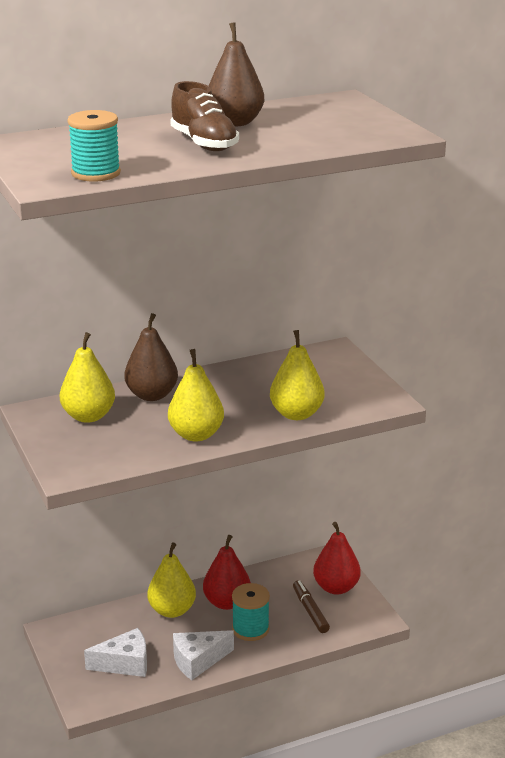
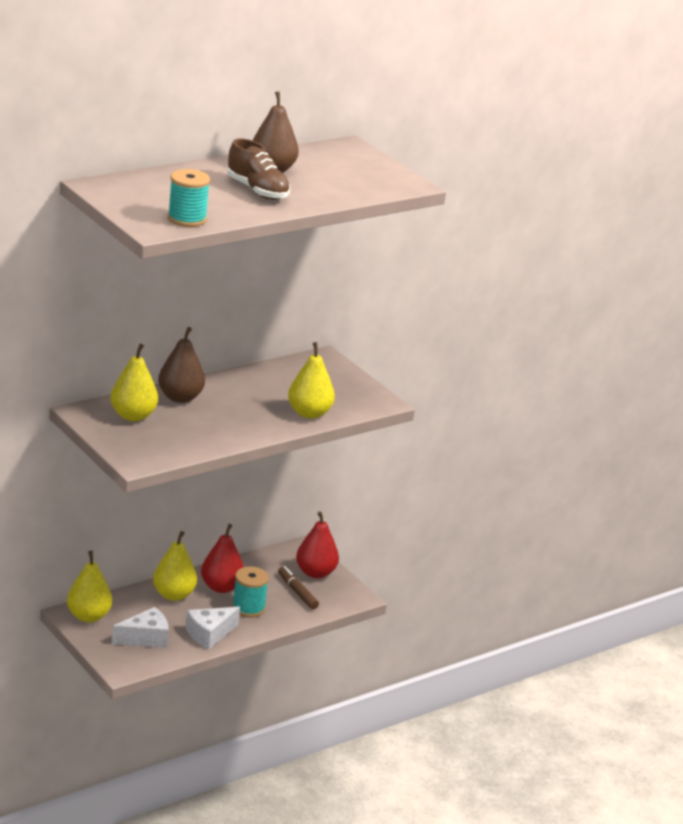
camera: 15 degrees left, 0 degrees up
(196, 435) = (231, 431): yellow pear -> yellow pear (88, 616)

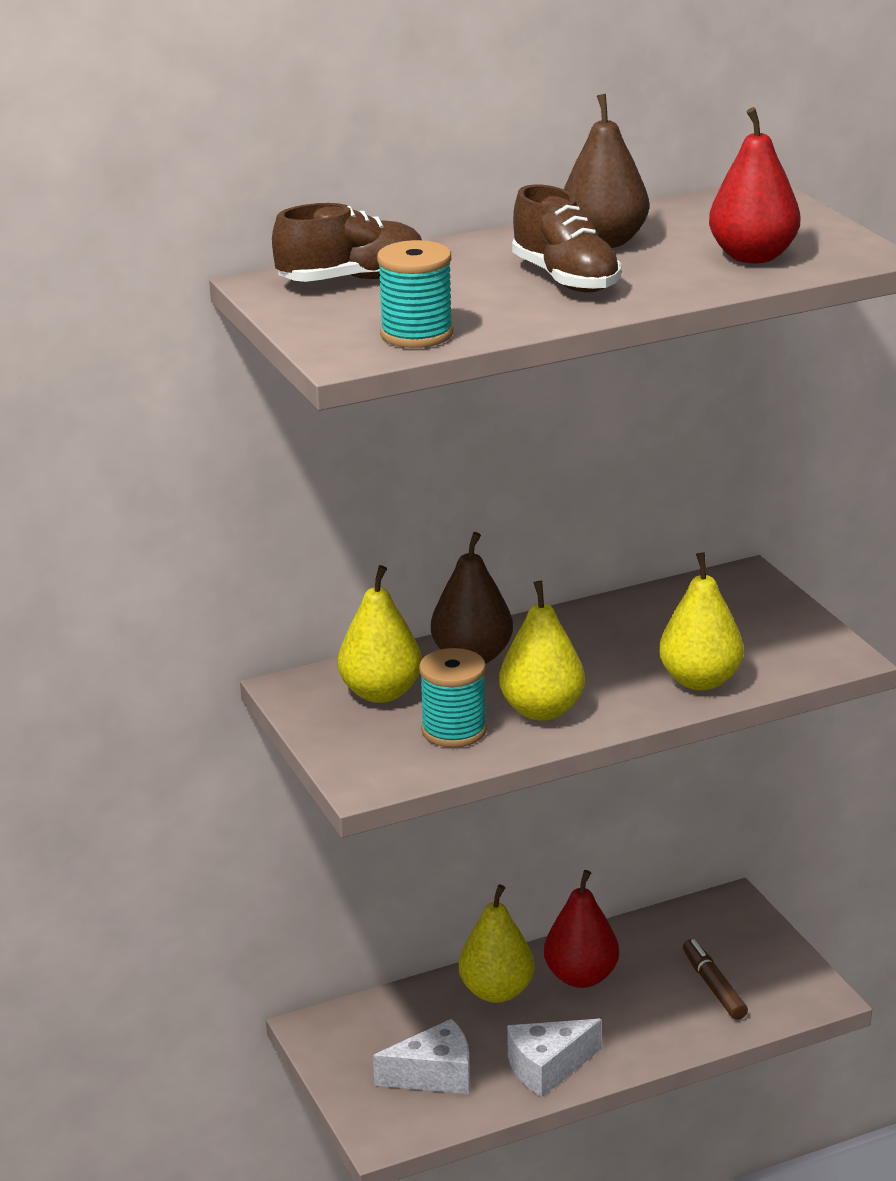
camera: 15 degrees right, 0 degrees up
(88, 616) = (344, 1032): yellow pear -> yellow pear (542, 710)
(141, 185) = (352, 280): none -> brown shoe
(248, 608) = (623, 1017): turquoise spool -> turquoise spool (454, 731)
(315, 573) = (750, 949): red pear -> red pear (753, 256)

